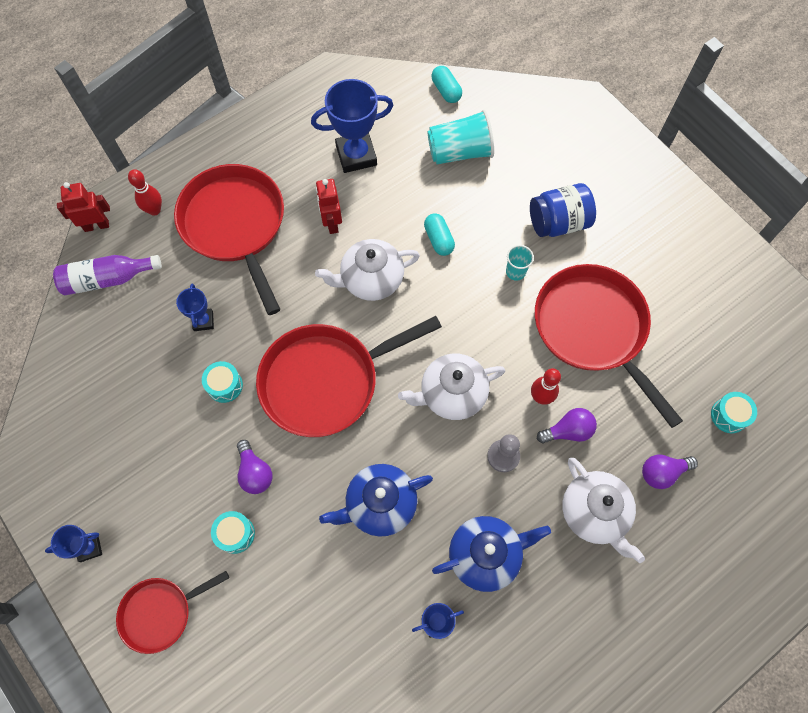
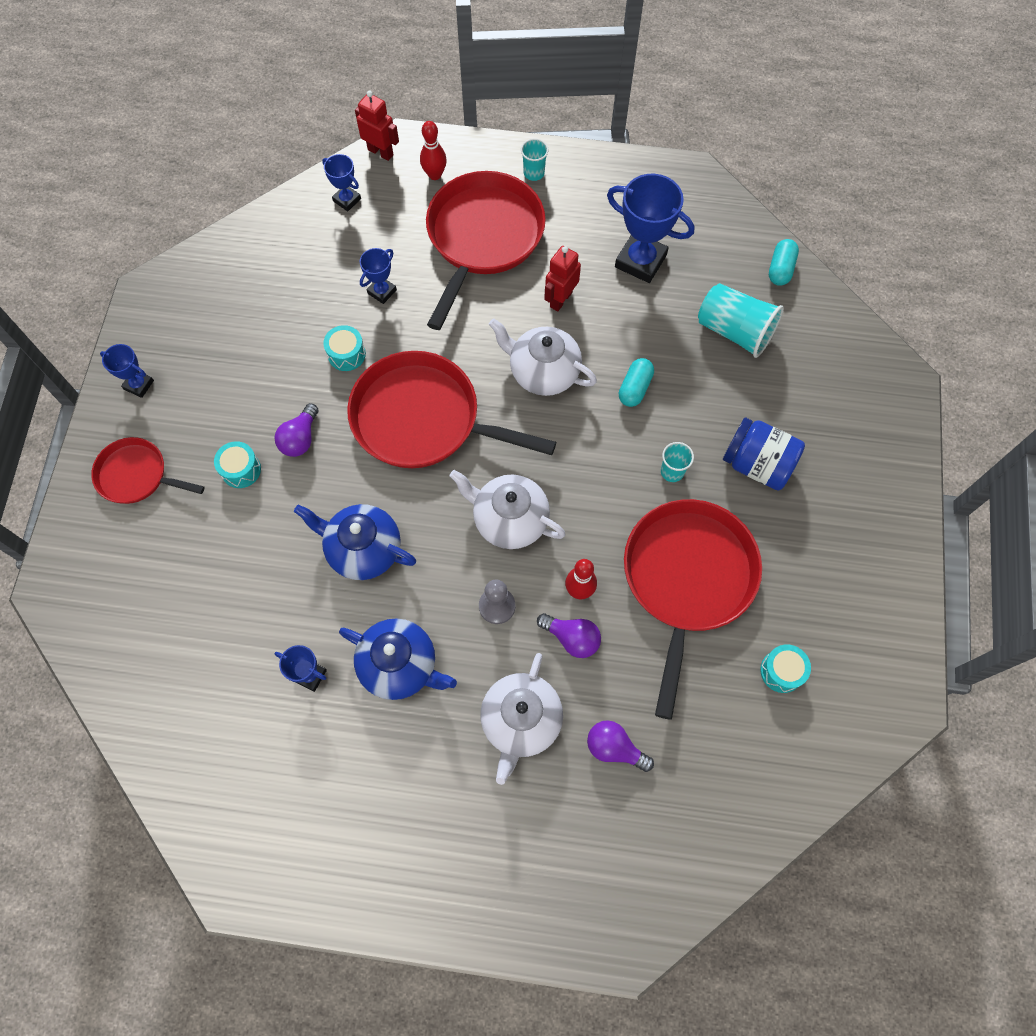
camera: 45 degrees right, 0 degrees up
(107, 279) = (347, 200): purple bottle -> blue trophy
(224, 154) = (534, 173): none -> turquoise cup
(729, 415) = (728, 762): turquoise drum -> turquoise drum (781, 671)

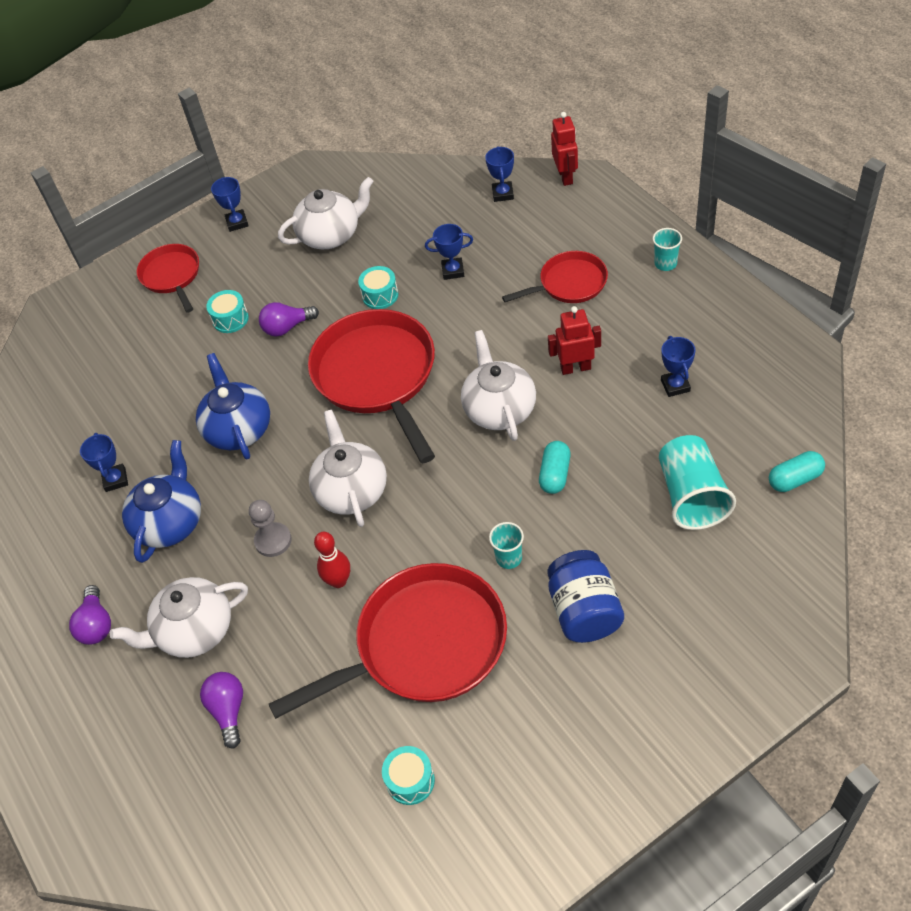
camera: 55 degrees right, 15 degrees down
(241, 335) = (331, 235): none -> white teapot
(400, 665) = (170, 522): blue teapot -> blue teapot turned 150 degrees counterclockwise
(435, 175) = (586, 217): red bowling pin -> none
(483, 238) = (569, 283): red pan -> red pan, size x0.55
(572, 638) = (293, 608): purple light bulb -> purple light bulb (96, 625)
(634, 388) = (555, 474): turquoise capsule -> turquoise capsule turned 60 degrees counterclockwise
(640, 261) = (675, 385): blue trophy -> blue trophy, size x0.53

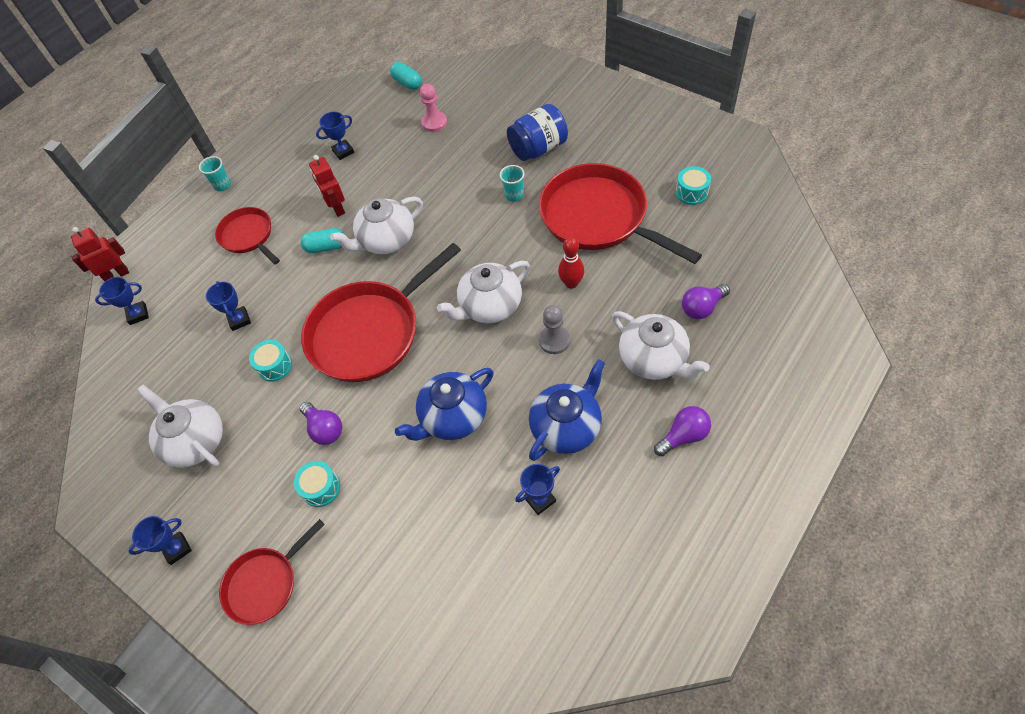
camera: 110 degrees left, 5 degrees up
(170, 522) = (566, 427): blue teapot -> blue teapot turned 135 degrees clockwise
(555, 474) = (437, 192): turquoise capsule -> turquoise capsule (326, 247)
(691, 496) = (434, 123): turquoise cup -> pink pawn

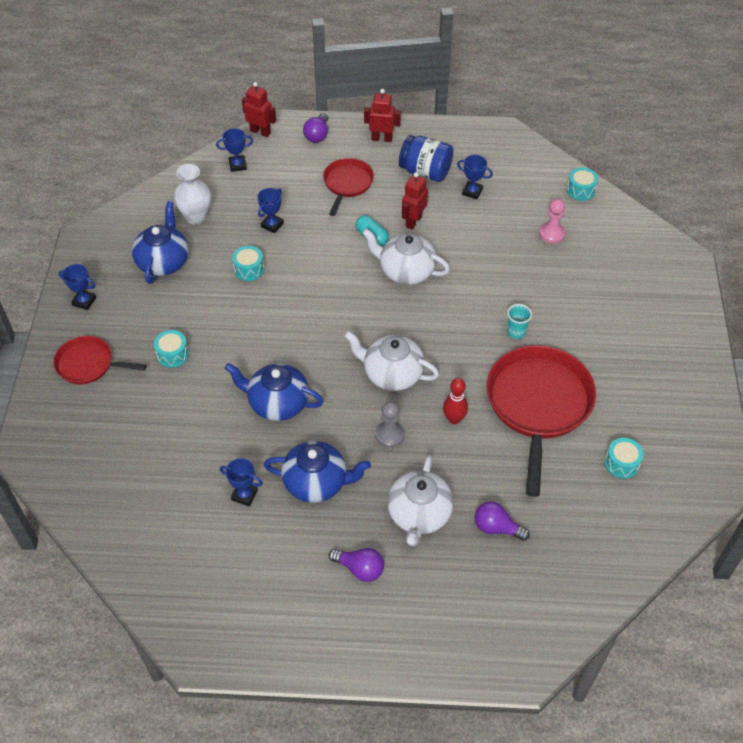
camera: 50 degrees right, 5 degrees down
(138, 314) = (237, 165): blue trophy -> blue trophy turned 45 degrees counterclockwise
(167, 383) = (196, 217): none -> white vase
(195, 441) = (163, 261): white teapot -> blue teapot
(222, 185) = (382, 138): turquoise cup -> red robot
(324, 429) = (218, 329): purple light bulb -> purple light bulb (317, 135)
(370, 332) = (315, 309): red pan -> none
(407, 83) = (581, 190): turquoise capsule -> turquoise drum
(538, 148) = (582, 322): blue jar -> blue jar (425, 172)

